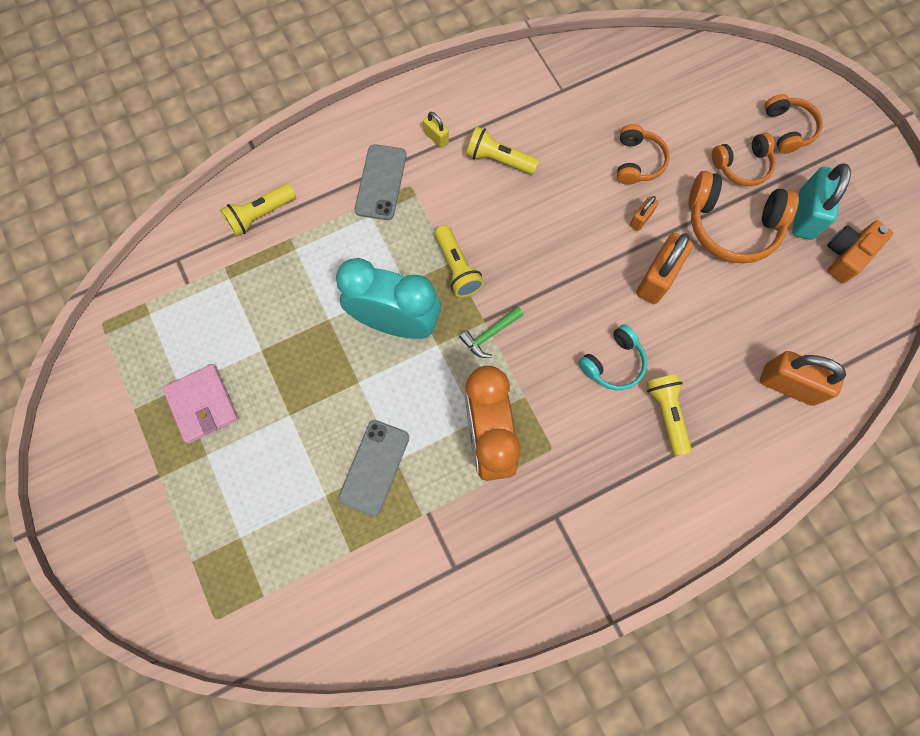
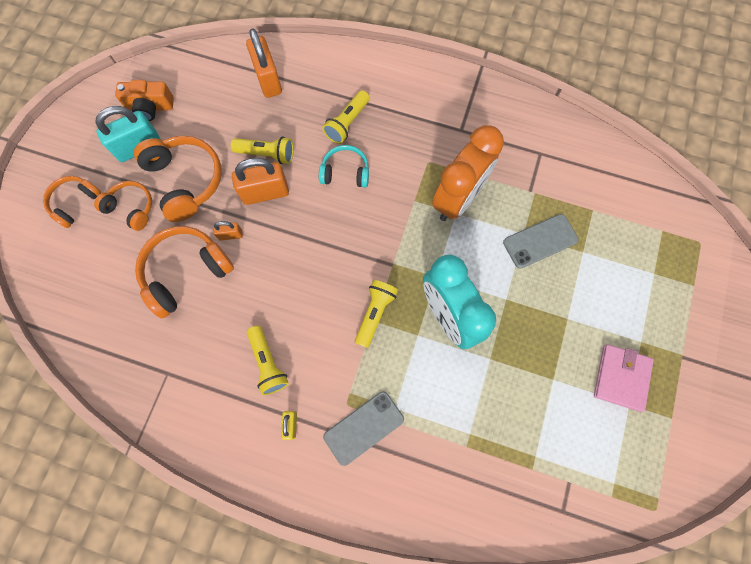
camera: 135 degrees left, 0 degrees up
(260, 215) = (473, 488): yellow flashlight -> yellow flashlight (267, 154)
(489, 334) = (398, 253): green hammer -> none
(637, 162) = (186, 272): orange headphones -> orange headphones, size x1.66

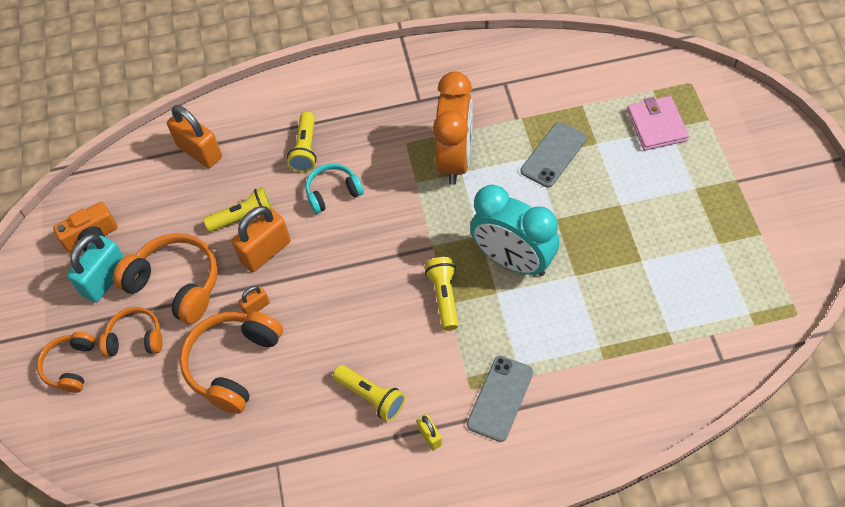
camera: 25 degrees left, 15 degrees down
(621, 377) = (697, 226): pink wallet -> pink wallet (656, 125)

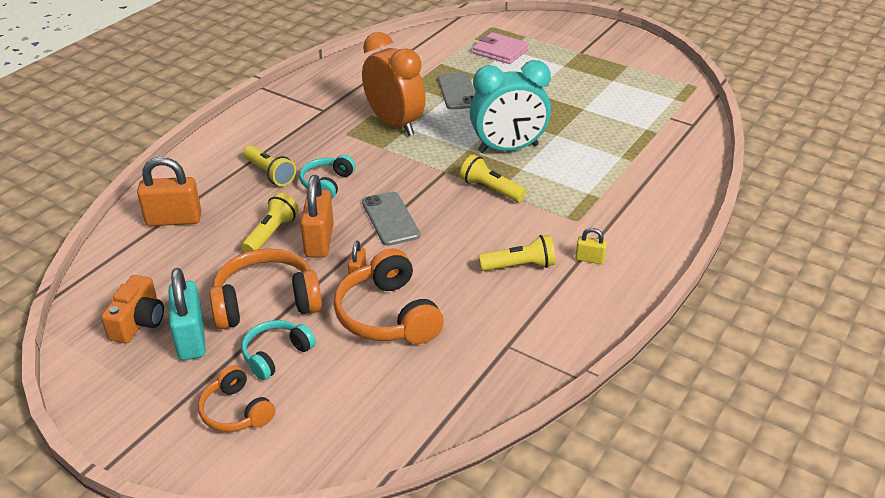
camera: 50 degrees left, 20 degrees down
(135, 338) = (276, 355): orange headphones -> turquoise headphones
(500, 398) = (602, 213): grey phone -> grey phone (390, 219)

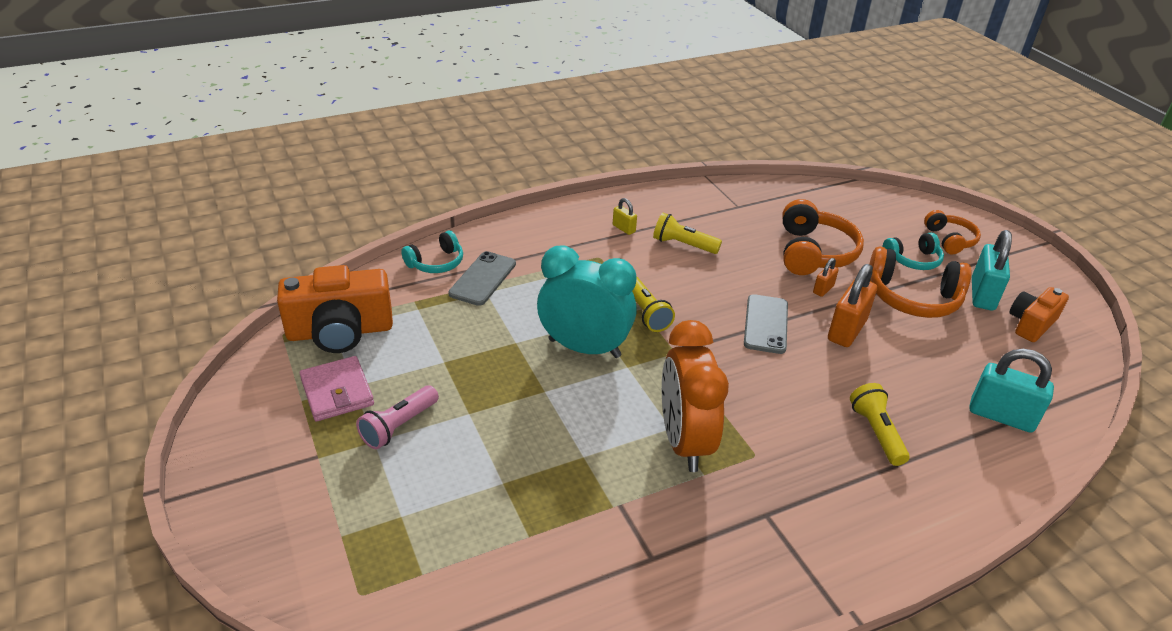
camera: 150 degrees left, 0 degrees up
(174, 219) = (1001, 416): orange padlock -> turquoise padlock
(271, 234) = (893, 356): yellow flashlight -> none
(327, 183) = (812, 390): turquoise headphones -> turquoise headphones (436, 263)
(457, 91) = (559, 461): grey phone -> grey phone (483, 279)
(500, 51) = (419, 517): pink wallet -> pink wallet (337, 392)
(561, 74) = (399, 426): none -> pink flashlight
(668, 99) = (340, 331): none -> orange camera

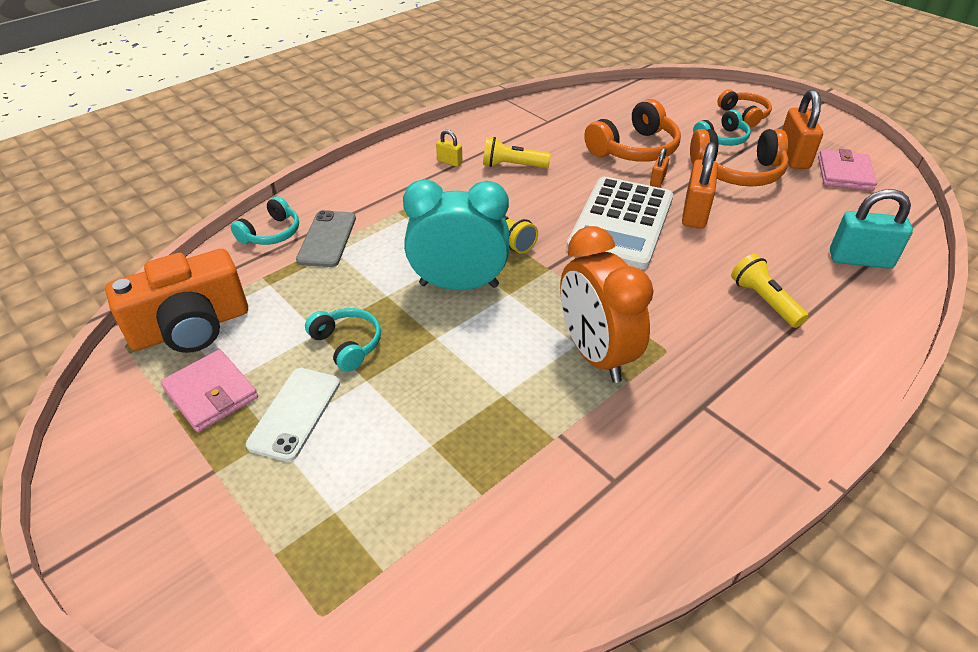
camera: 15 degrees left, 5 degrees up
(399, 426) = (295, 413): pink flashlight -> white phone
(464, 378) = (347, 344): none -> turquoise headphones
(766, 324) = (621, 223): grey phone -> white calculator
(814, 252) = (634, 149): orange headphones -> orange headphones turned 60 degrees clockwise
(982, 294) = (793, 157): turquoise padlock -> orange padlock
(1031, 324) = (844, 173): orange camera -> pink wallet

